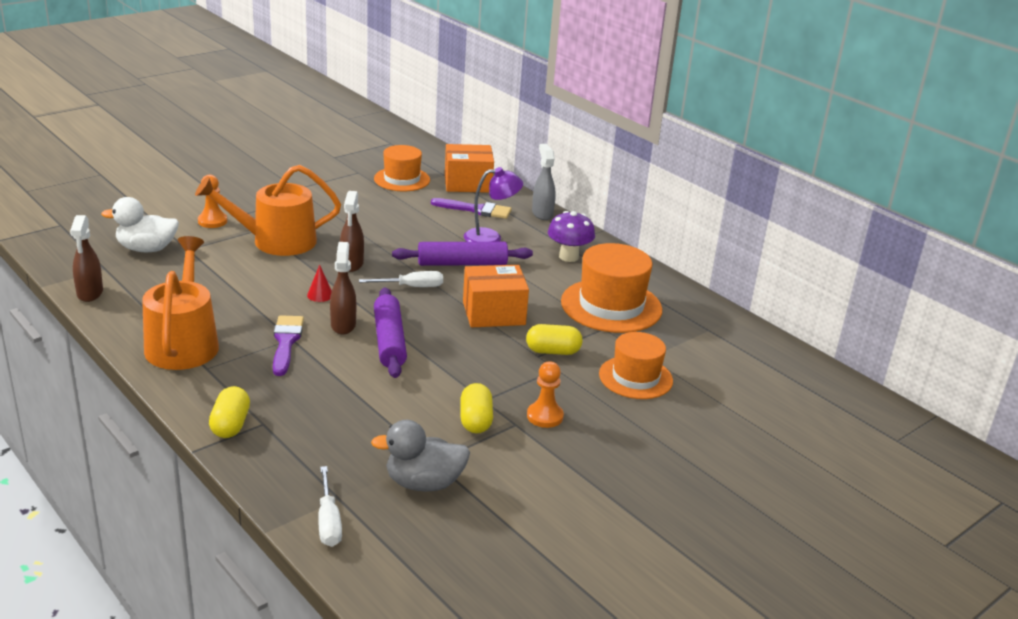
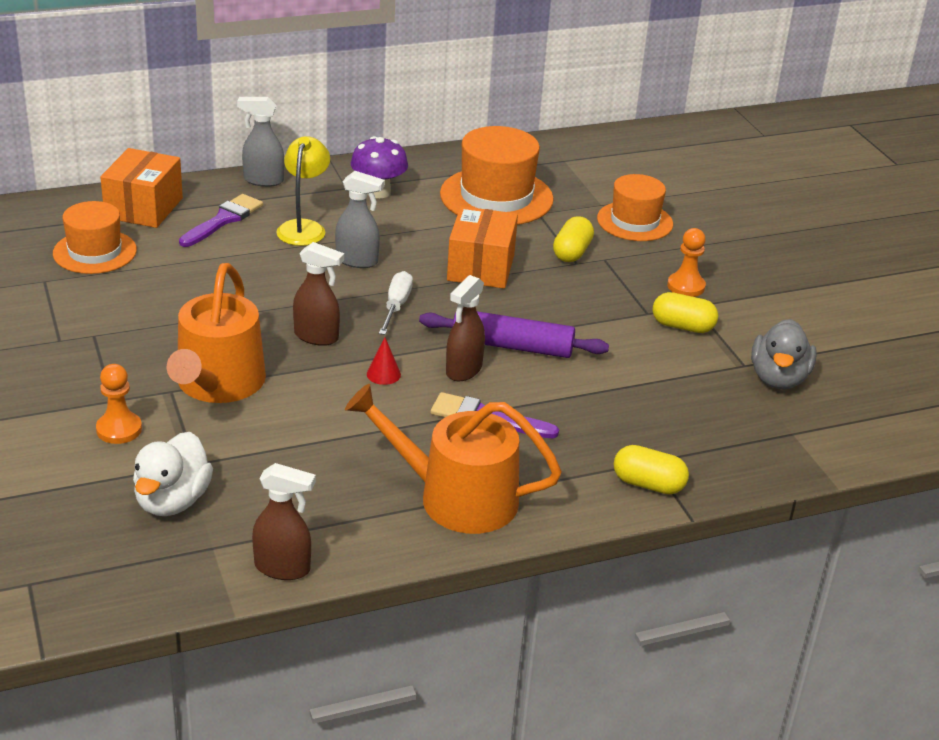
camera: 70 degrees left, 5 degrees up
(328, 521) = (828, 446): white screwdriver -> none
(343, 325) = (463, 370): brown spray bottle -> brown spray bottle turned 75 degrees counterclockwise
(462, 263) = (357, 261): purple rolling pin -> grey spray bottle
(490, 237) = (303, 227): purple lamp -> yellow lamp

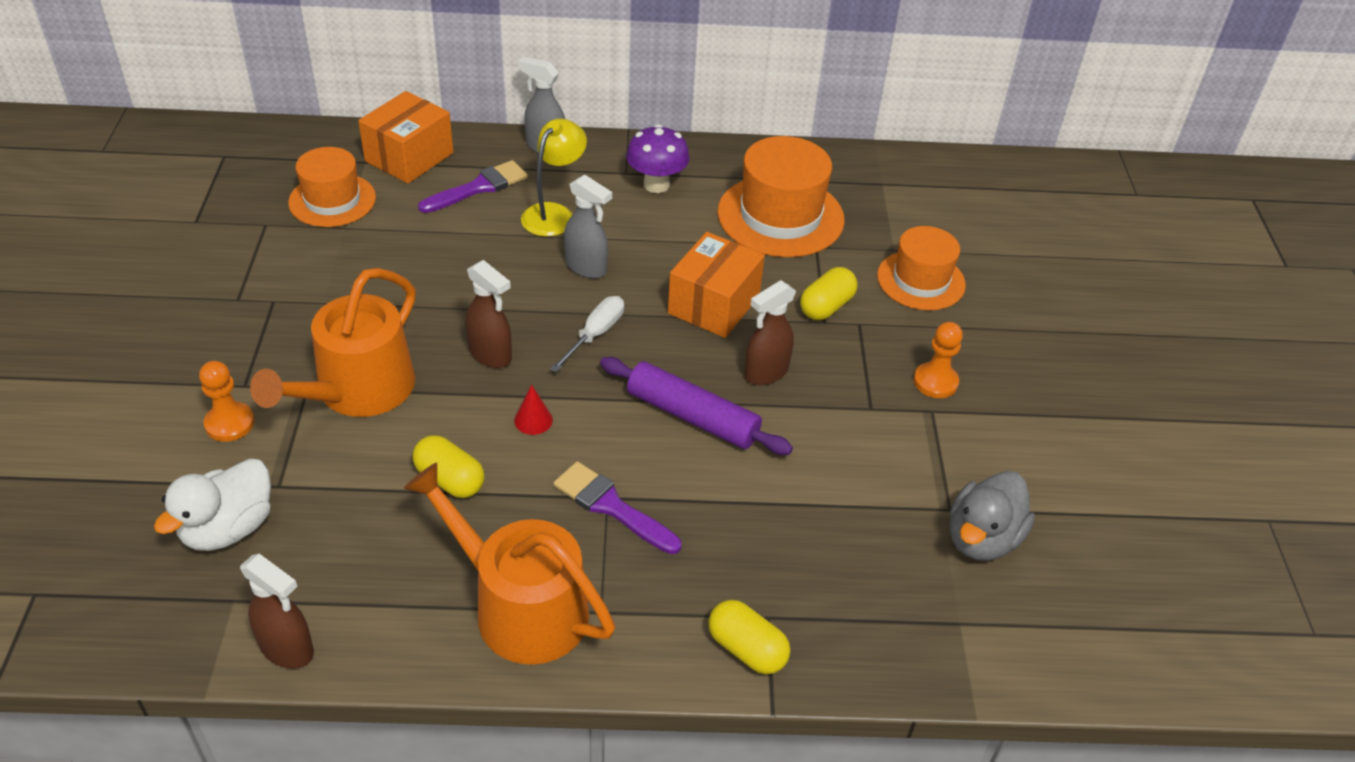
camera: 20 degrees right, 10 degrees up
(463, 370) = (621, 436): brown spray bottle -> brown spray bottle (765, 373)
(682, 326) = (903, 436): yellow capsule -> yellow capsule (450, 480)

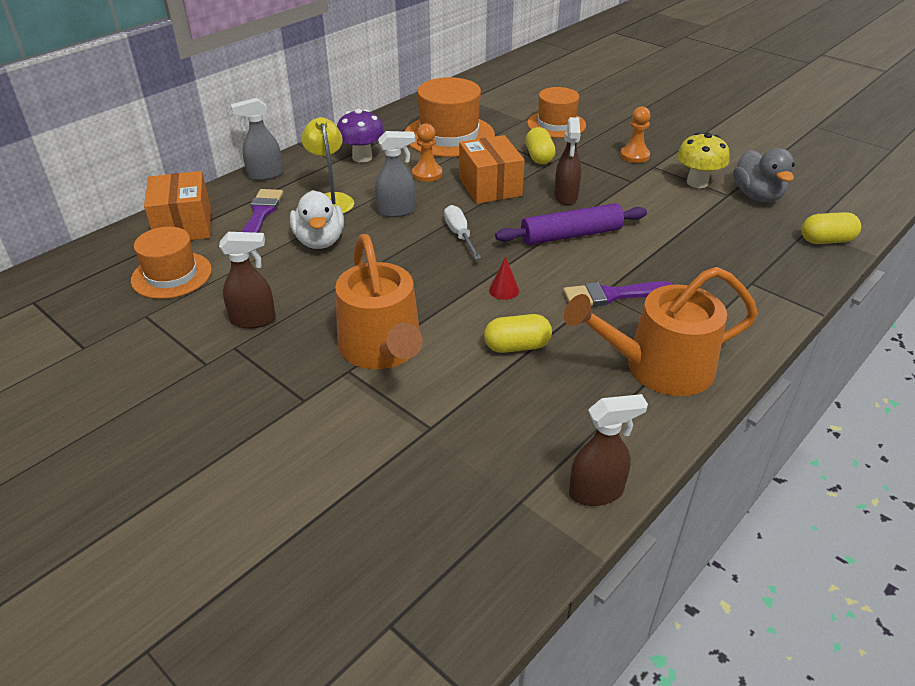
camera: 45 degrees left, 5 degrees down
(228, 528) = (444, 472): white duck -> white duck (320, 241)
(229, 423) = (334, 425): orange pawn -> orange pawn (427, 174)
(490, 355) = (424, 280): brown spray bottle -> brown spray bottle (254, 320)
(746, 649) = (769, 300): yellow capsule -> yellow capsule (826, 240)
(943, 467) = (697, 182): none -> yellow mushroom

